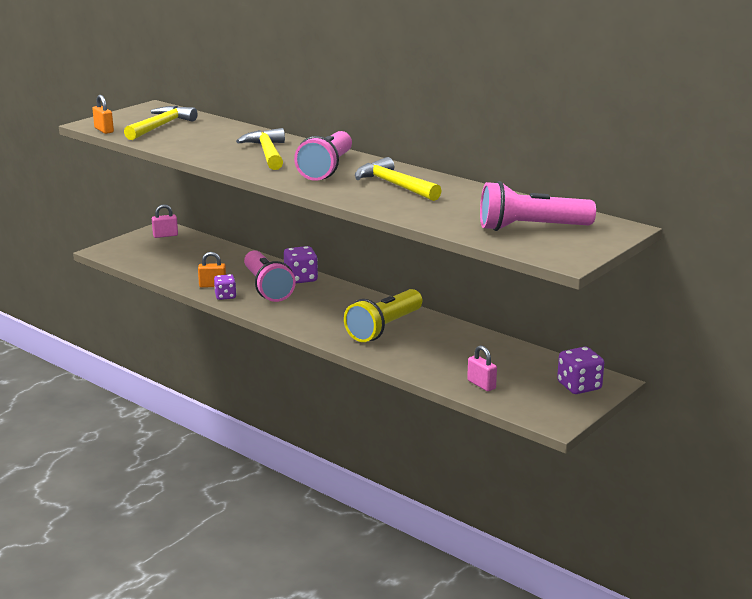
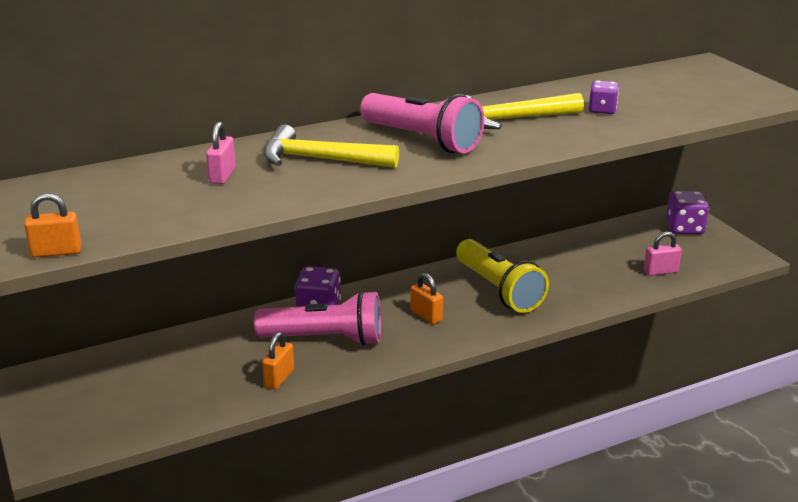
camera: 65 degrees left, 5 degrees up
(161, 126) = (101, 206): yellow hammer -> none
(165, 235) = (55, 383): pink padlock -> pink padlock (222, 176)
(225, 296) = (323, 375): purple dice -> purple dice (602, 110)
(324, 311) = (426, 315): none -> orange padlock
(531, 228) = (687, 92): pink flashlight -> none

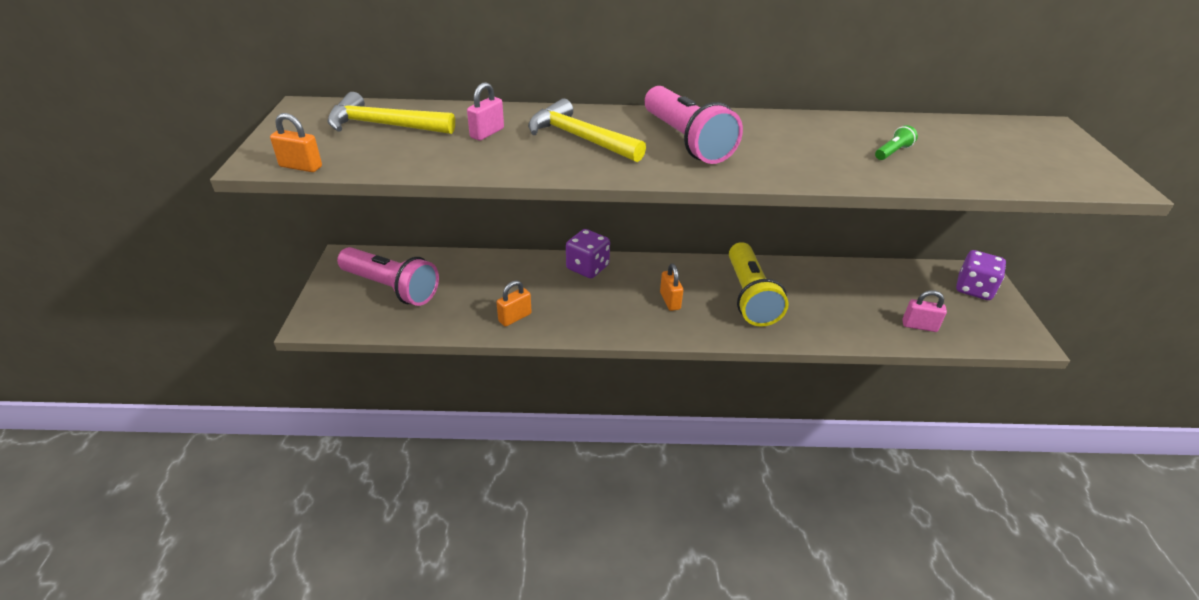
camera: 25 degrees right, 10 degrees up
(325, 339) = (574, 295): pink flashlight -> pink flashlight (391, 288)
(513, 119) = (791, 141): yellow hammer -> yellow hammer (384, 125)
(602, 110) = (892, 152): purple dice -> green flashlight

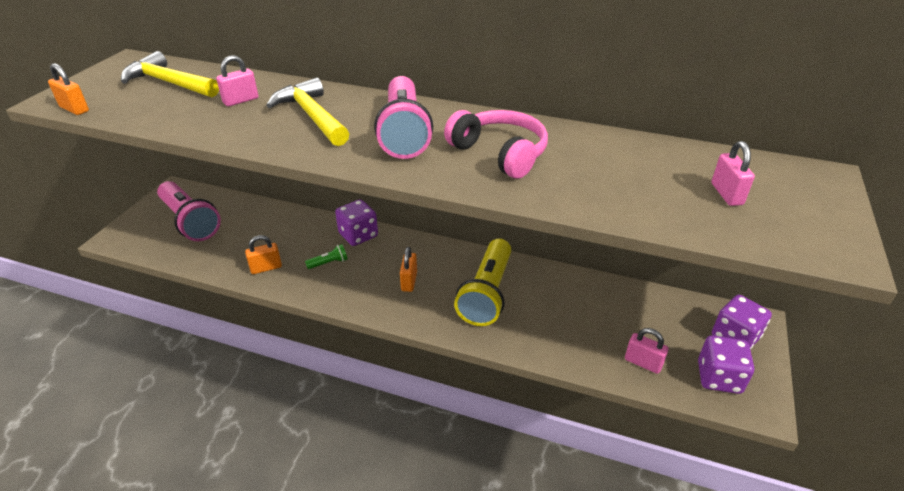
camera: 20 degrees right, 0 degrees up
(791, 147) = (499, 153): none -> pink headphones
(892, 152) = (602, 175): green flashlight -> green flashlight (329, 263)
(983, 324) = (719, 378): none -> purple dice
(999, 152) = (726, 194): none -> pink padlock

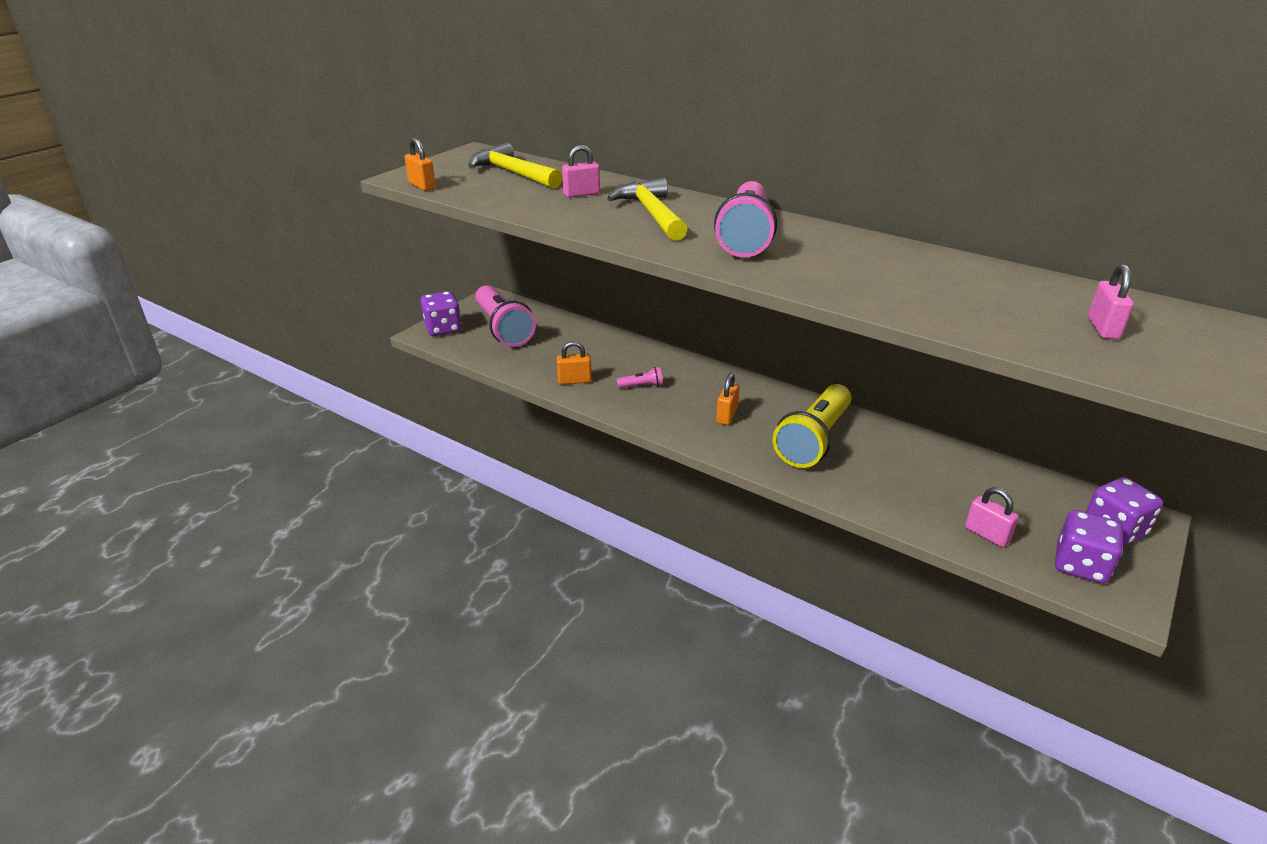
camera: 15 degrees right, 5 degrees down
(329, 263) = (642, 386): green flashlight -> pink flashlight
(358, 235) = (678, 365): purple dice -> purple dice (443, 329)
(499, 153) = (846, 265): pink headphones -> none

